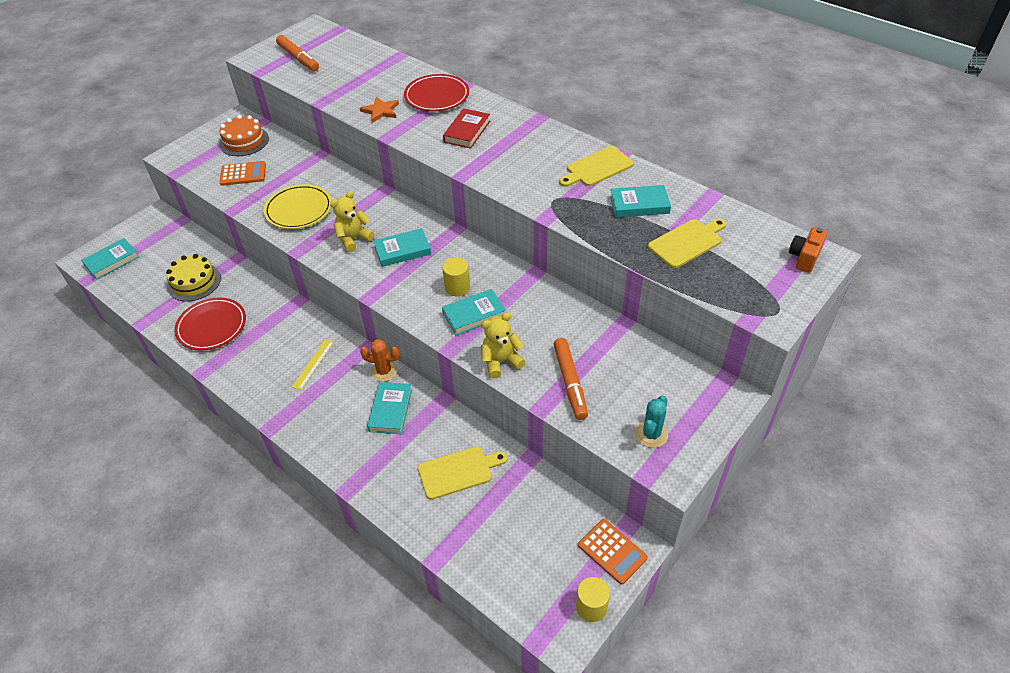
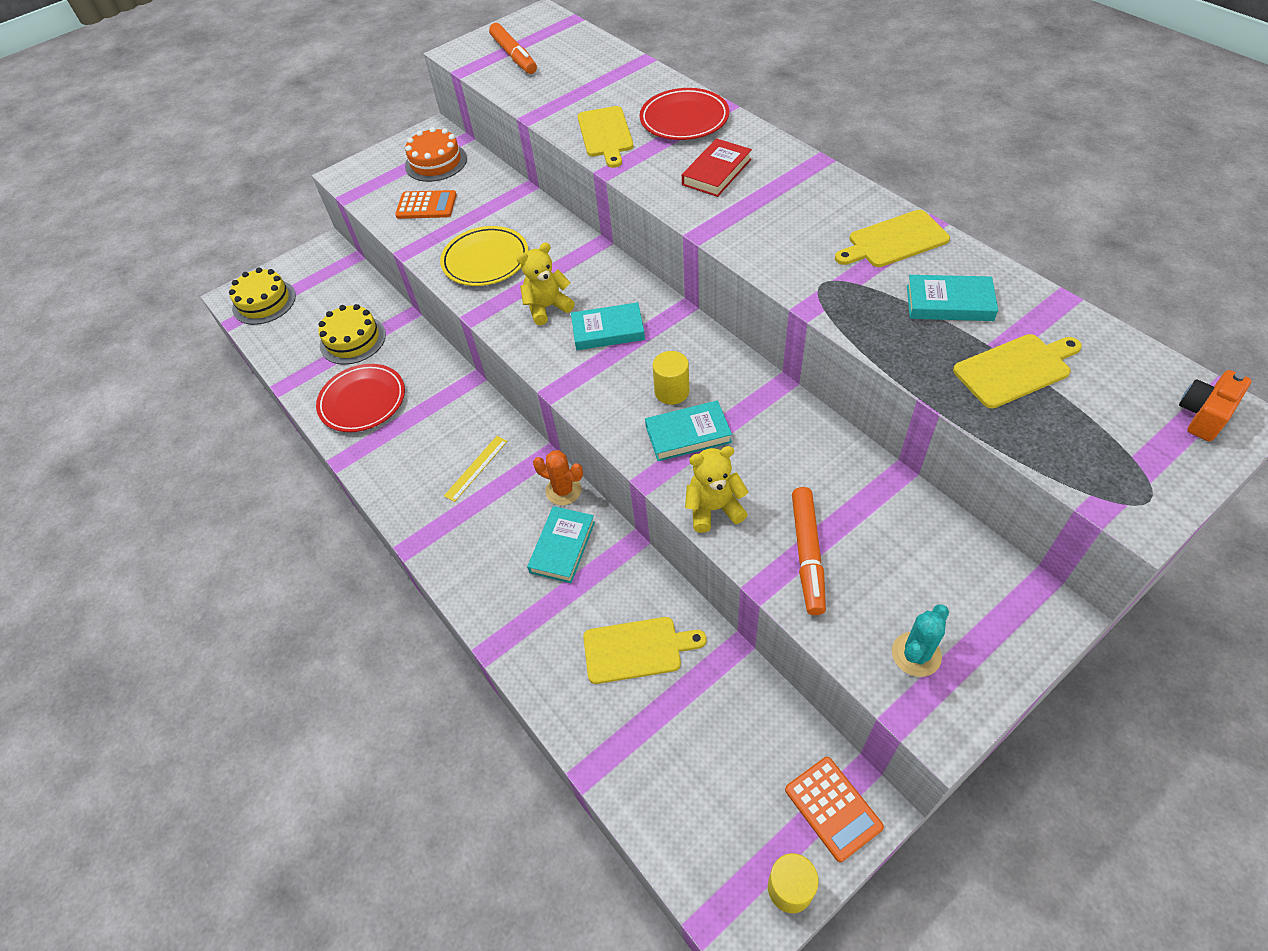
camera: 15 degrees right, 5 degrees up
(112, 261) = (264, 302): turquoise book -> yellow cake
(381, 111) = (605, 134): orange star -> yellow cutting board

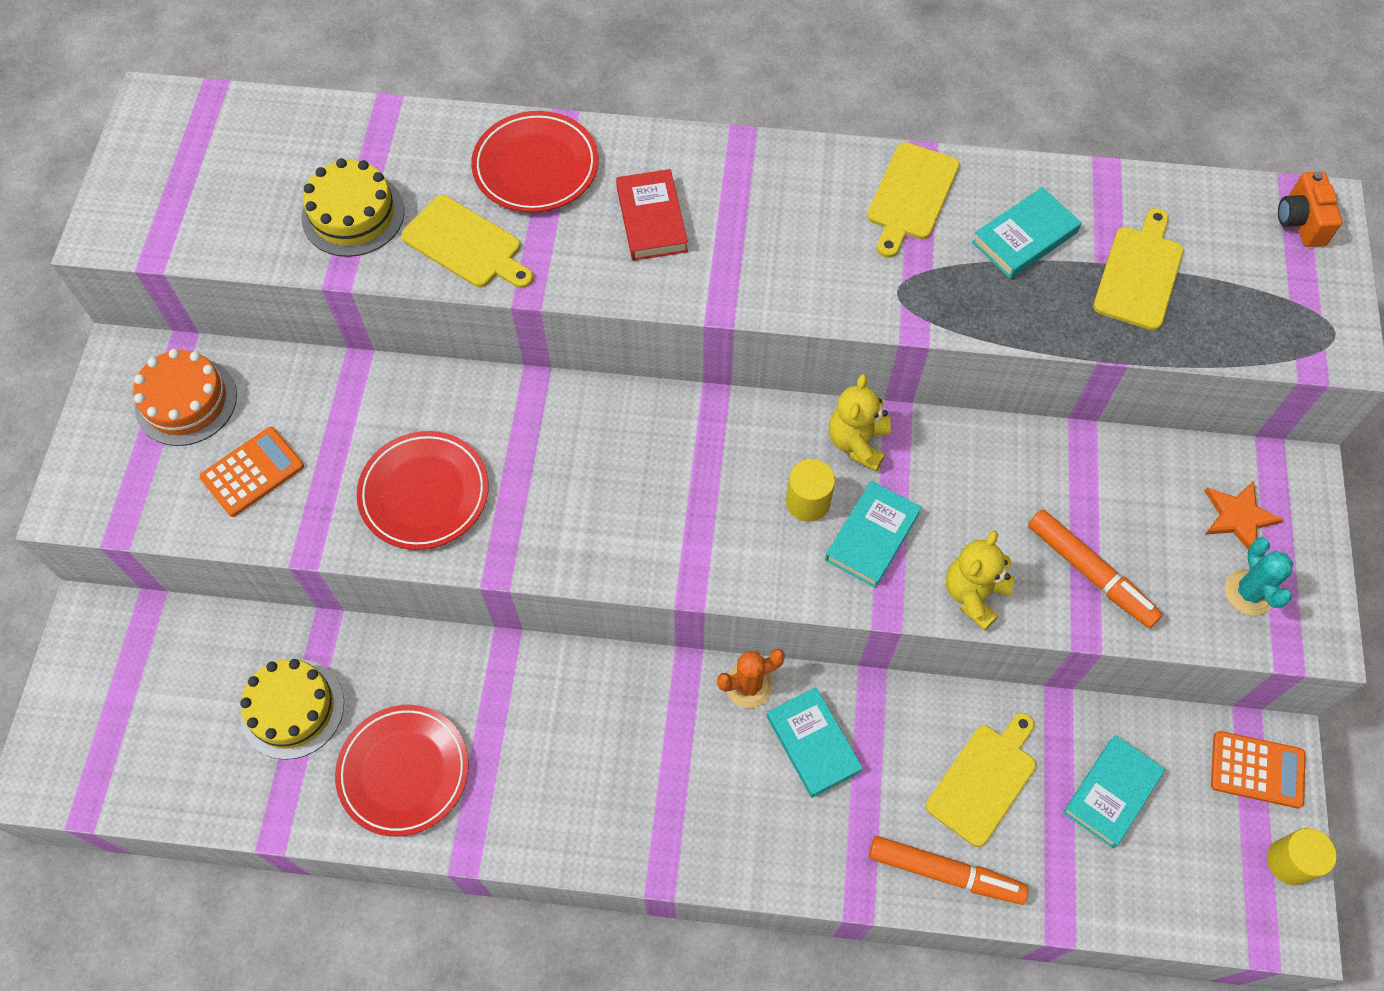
camera: 50 degrees left, 10 degrees up
(264, 302) = (95, 754): yellow cake -> yellow cake (353, 214)
(476, 468) = (631, 738): yellow ruler -> none
(485, 260) = (424, 493): yellow plate -> red plate
(514, 56) = (199, 193): orange marker -> orange marker (945, 872)
(547, 307) = (569, 501): yellow teddy bear -> yellow teddy bear (857, 442)
(608, 330) = (667, 480): turquoise book -> turquoise book (1111, 792)
(963, 603) = (1238, 517): none -> orange star

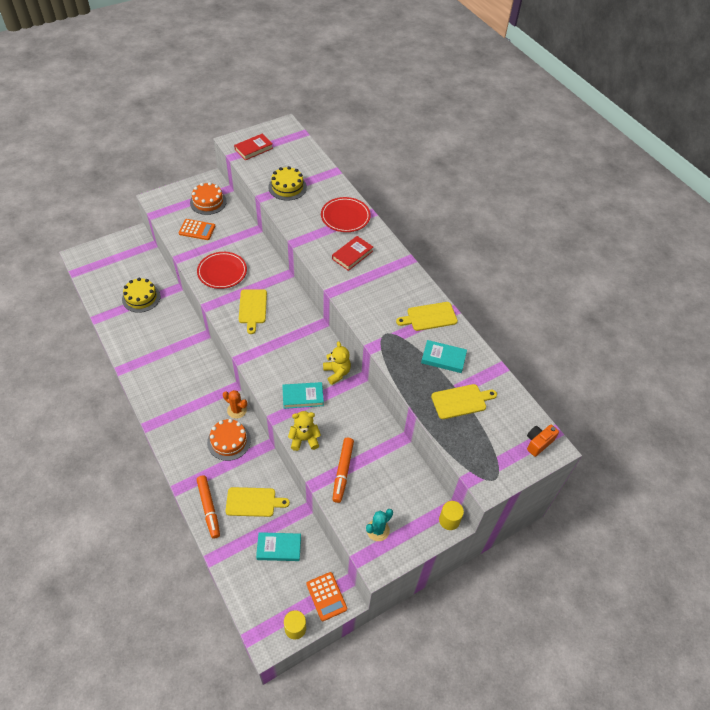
camera: 50 degrees right, 10 degrees down
(170, 206) = (253, 149): none -> red book
(404, 771) = (140, 336): red plate -> none
(466, 245) = (300, 217): yellow cutting board -> yellow cutting board (252, 308)
(808, 502) = (301, 371): yellow cylinder -> yellow cylinder (449, 520)
(813, 744) = (229, 441): turquoise book -> orange cake
(857, 442) = (337, 373): yellow teddy bear -> yellow teddy bear turned 90 degrees clockwise
(1238, 517) = (408, 510): orange star -> none

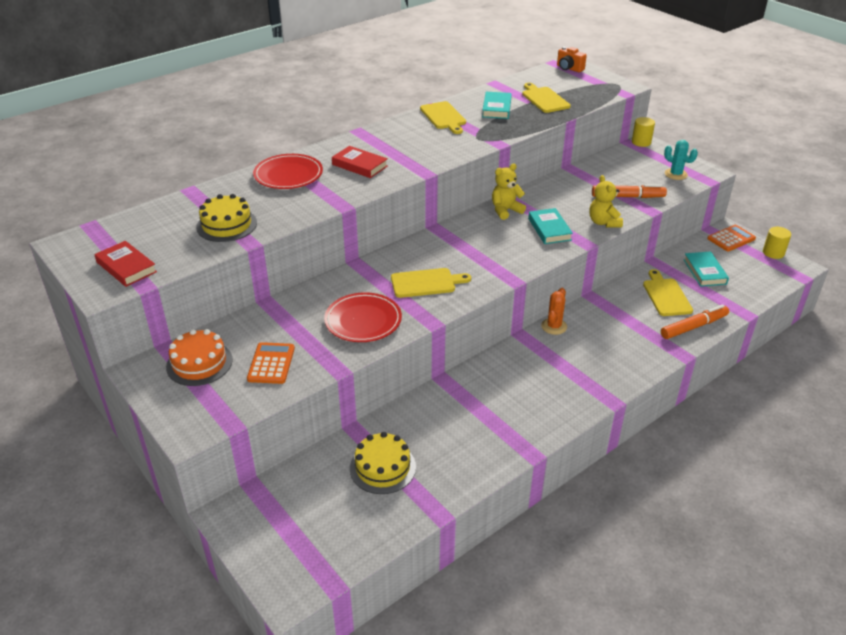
camera: 95 degrees left, 15 degrees down
(229, 441) = (600, 326): orange cake -> none

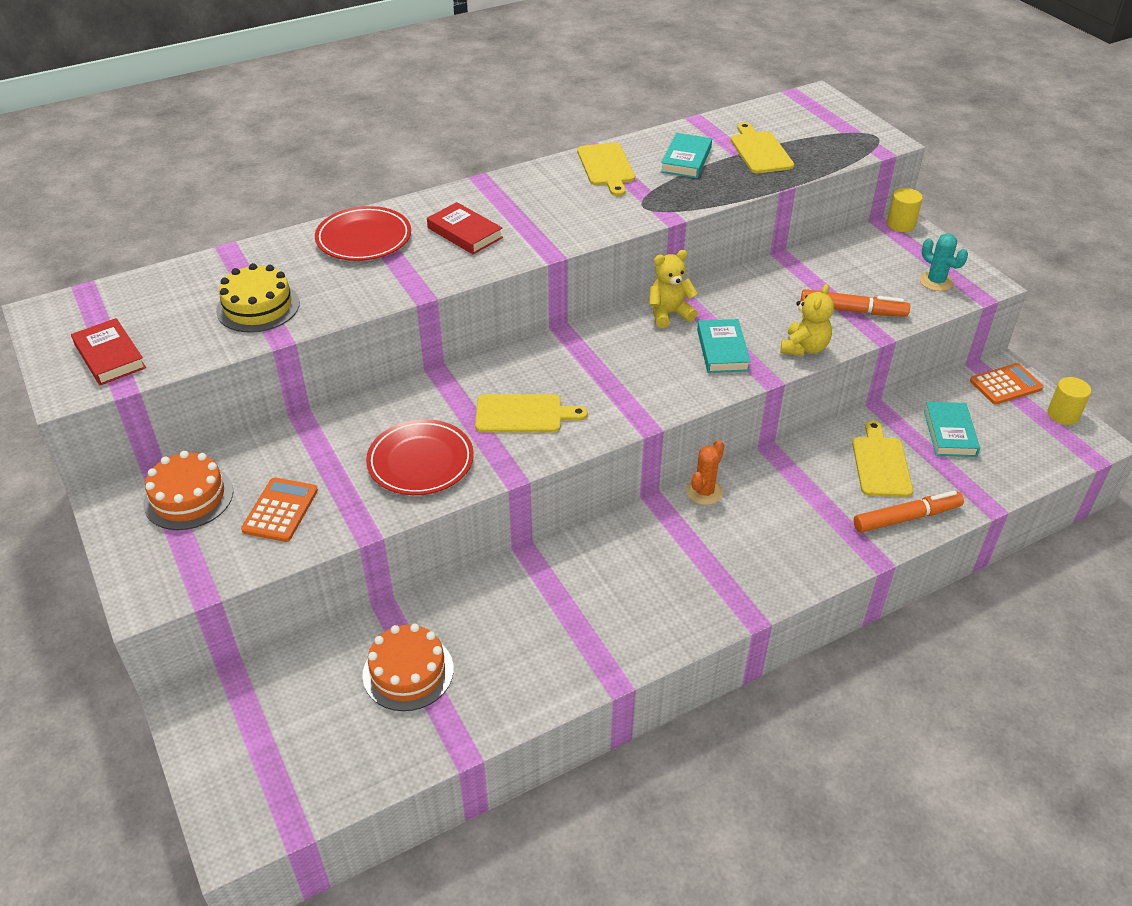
camera: 10 degrees right, 5 degrees up
(382, 467) = (408, 672): yellow cake -> orange cake
(569, 68) = (813, 104): orange camera -> none
(603, 222) = (804, 348): yellow teddy bear -> yellow teddy bear turned 150 degrees counterclockwise

